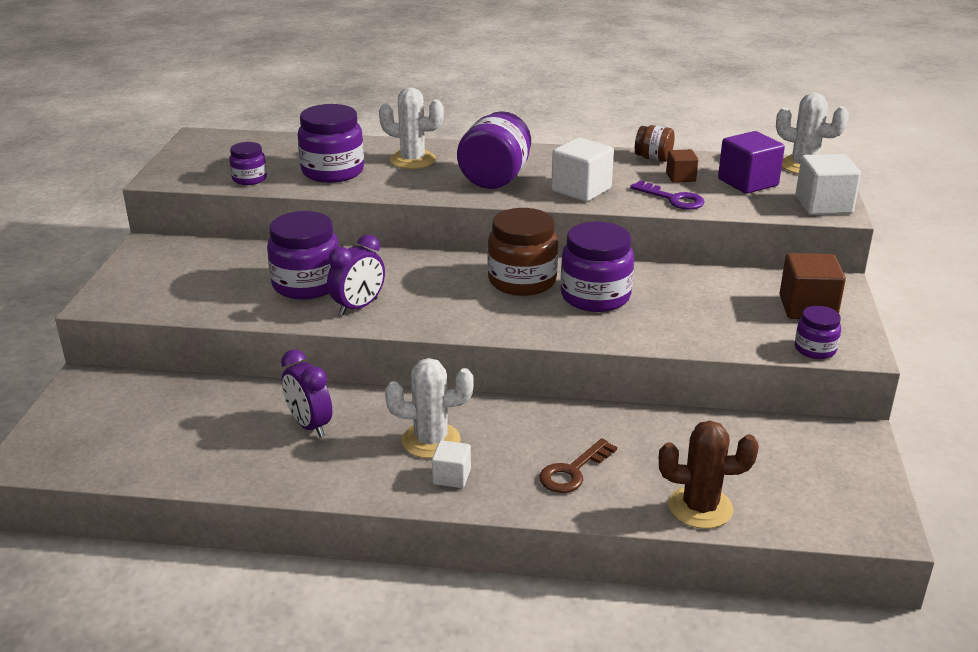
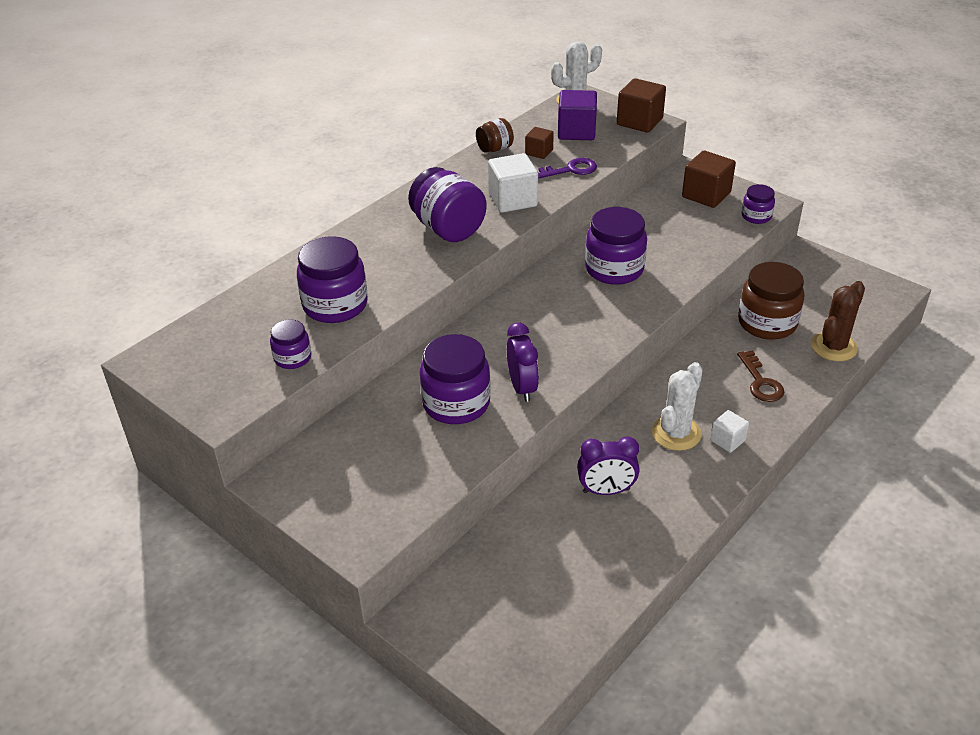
camera: 55 degrees left, 10 degrees up
(413, 160) = (363, 255): white cactus -> none
(522, 281) = (560, 292): brown jar -> brown jar (767, 323)
(823, 205) = (639, 121): white cube -> brown cube

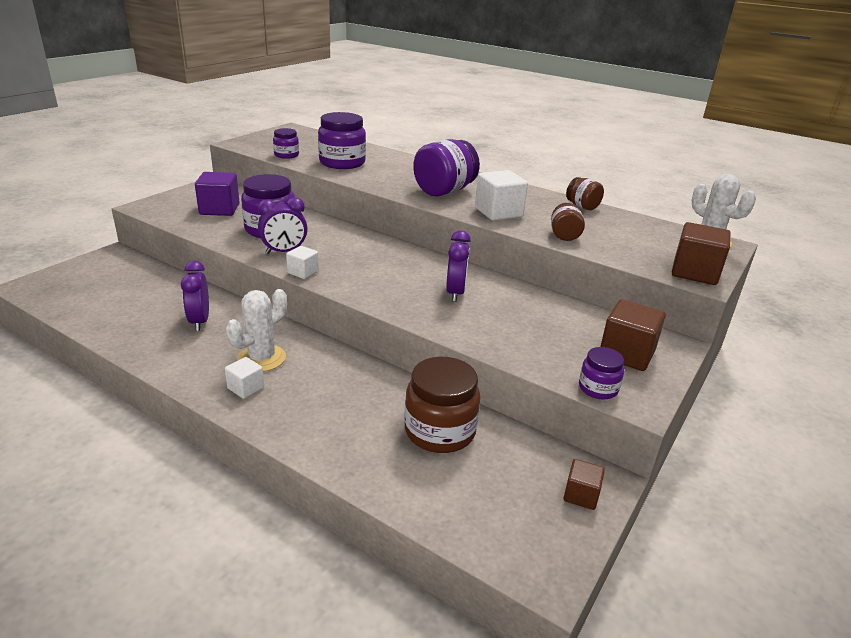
camera: 80 degrees right, 10 degrees down
(539, 152) = (589, 223): brown cube -> brown cube (581, 495)
(570, 170) = (564, 235): purple key -> brown jar
(576, 131) = (643, 240): purple cube -> purple cube (219, 209)
(576, 370) = (303, 272): none -> white cube
(614, 269) = (455, 293): purple jar -> purple clock
(676, 433) = (261, 358): white cactus -> white cactus turned 75 degrees counterclockwise
(760, 382) = (333, 417): brown key -> none
(833, 347) = (400, 486): brown cactus -> none

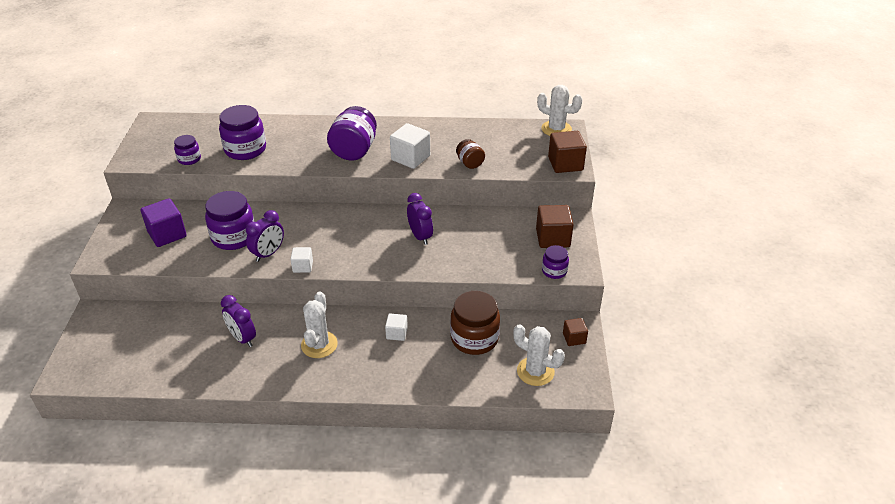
camera: 30 degrees left, 10 degrees up
(246, 388) = (332, 370): white cube -> white cube (396, 333)
(487, 510) = (535, 371): none -> white cactus
(582, 206) = (459, 127): brown jar -> none

